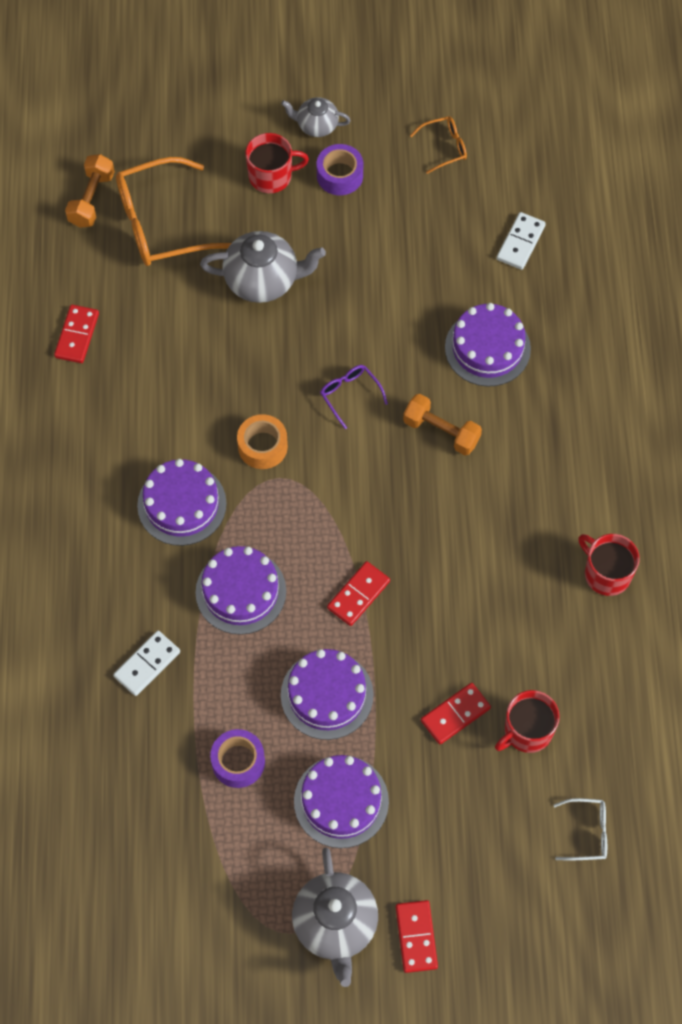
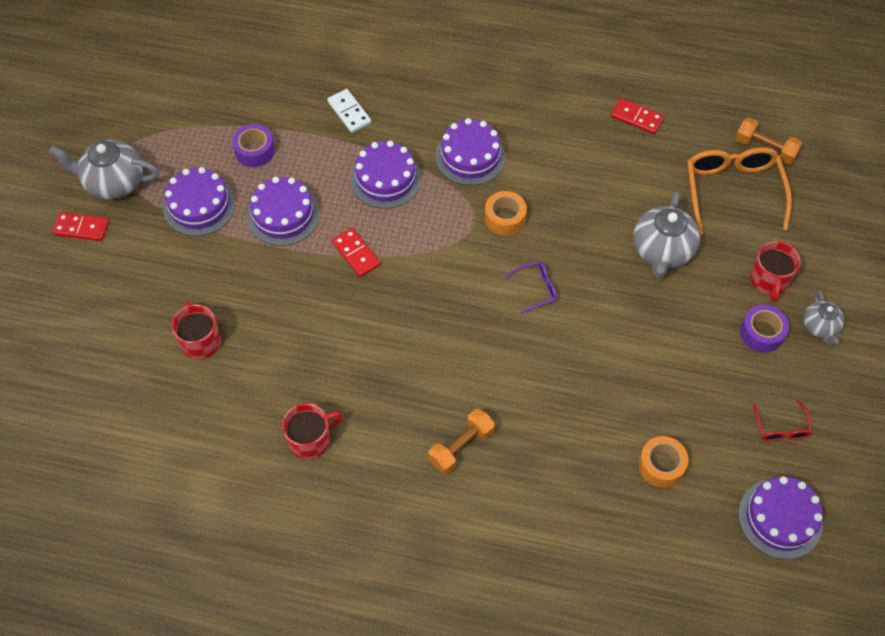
camera: 105 degrees right, 5 degrees down
(316, 125) = (820, 327): grey teapot -> grey teapot turned 150 degrees clockwise
(441, 431) = (482, 348): orange dumbbell -> orange dumbbell (461, 447)
(444, 147) = (781, 427): orange glasses -> red glasses
(455, 714) = (233, 295): red domino -> none
(487, 348) = (555, 406): purple cake -> purple cake (780, 518)
(520, 242) = (661, 465): white domino -> orange tape
(586, 832) = (103, 360): white glasses -> none

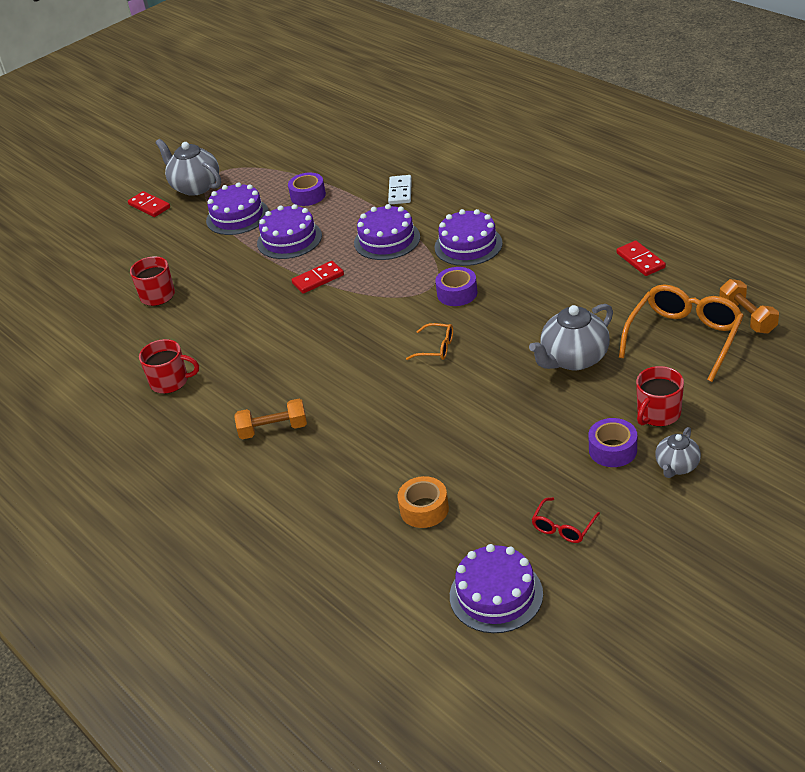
camera: 40 degrees right, 20 degrees down
(356, 254) = (318, 279): red domino -> red domino turned 60 degrees clockwise
(505, 218) = (457, 293): orange tape -> purple tape
(535, 289) = (436, 348): purple glasses -> orange glasses

